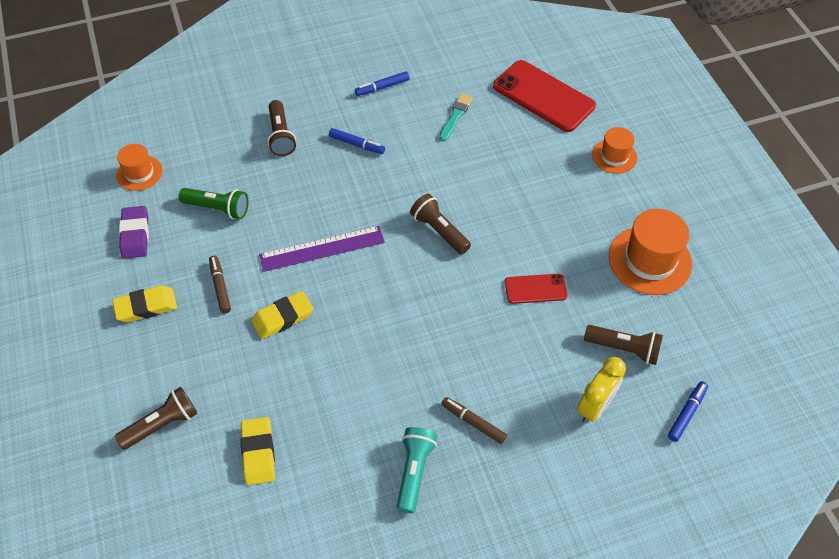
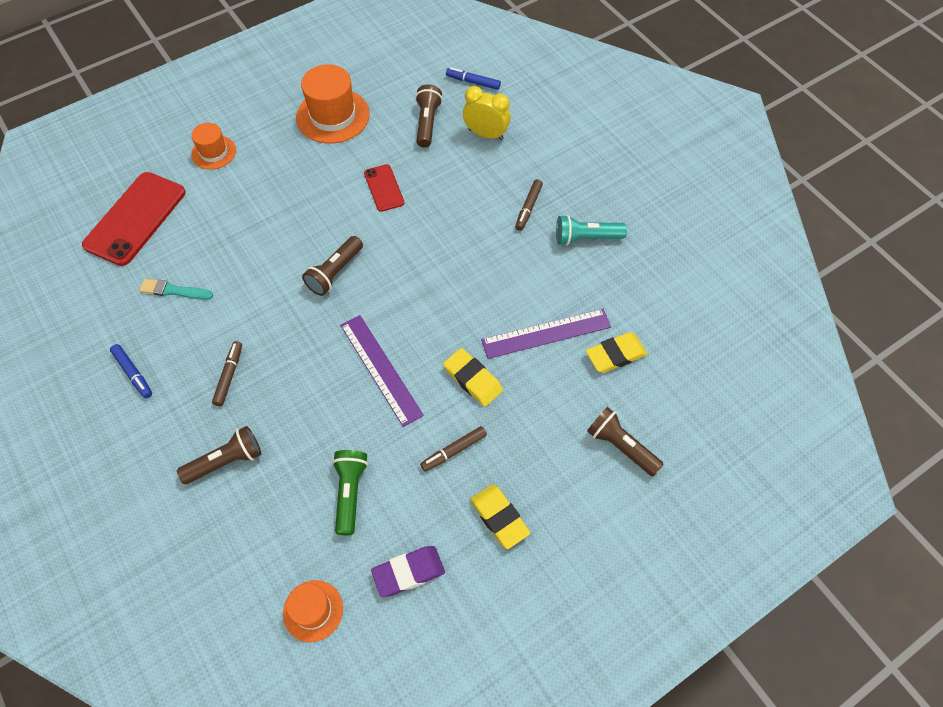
camera: 105 degrees left, 5 degrees up
(308, 394) = (546, 333): none -> purple ruler
(357, 144) = (229, 376): blue marker -> brown marker

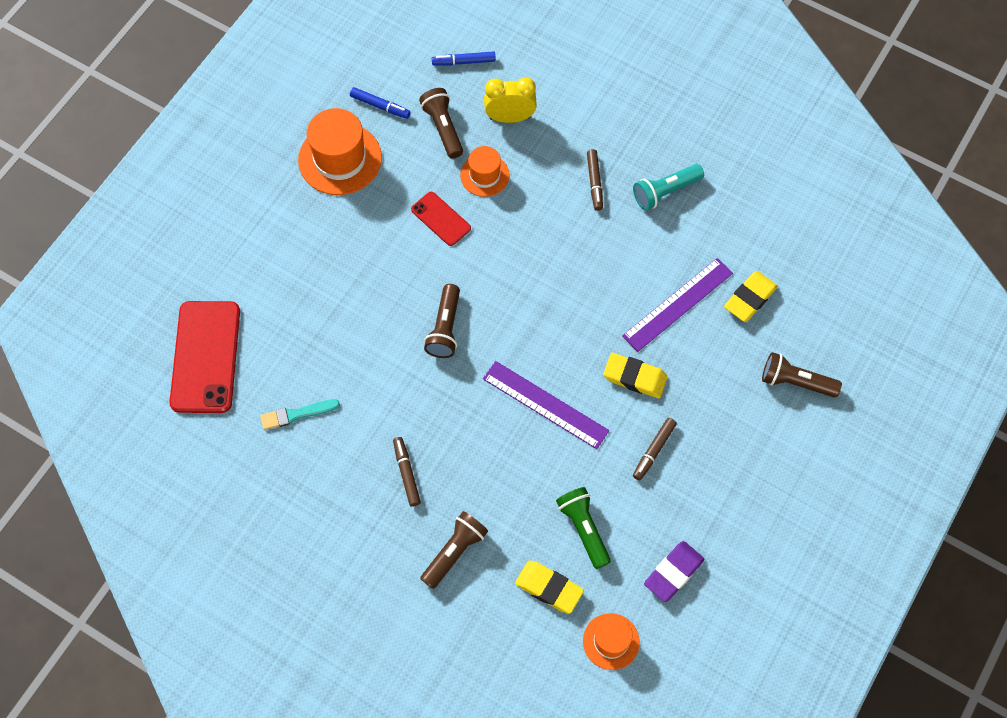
camera: 25 degrees left, 5 degrees up
(133, 373) = (312, 512): blue marker -> blue marker (380, 106)
(214, 152) = (239, 251): orange hat -> orange hat (484, 175)
(499, 517) = (724, 491): yellow eraser -> yellow eraser (549, 588)

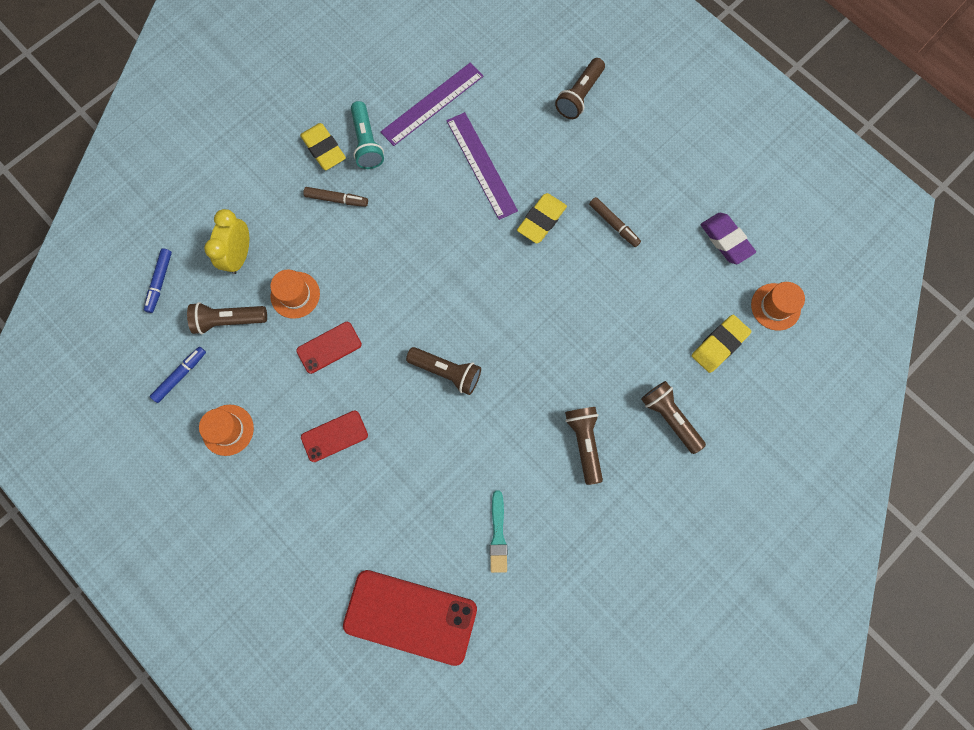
camera: 75 degrees left, 10 degrees up
(340, 159) = (228, 430): orange hat -> orange hat, size x0.59
(356, 247) = (334, 436): none -> red phone
(406, 473) = (584, 443): brown marker -> brown flashlight
(545, 405) = (547, 302): purple ruler -> purple ruler (432, 104)
(583, 529) = (672, 301): green flashlight -> none
(750, 298) = (493, 107): yellow eraser -> yellow eraser (324, 149)

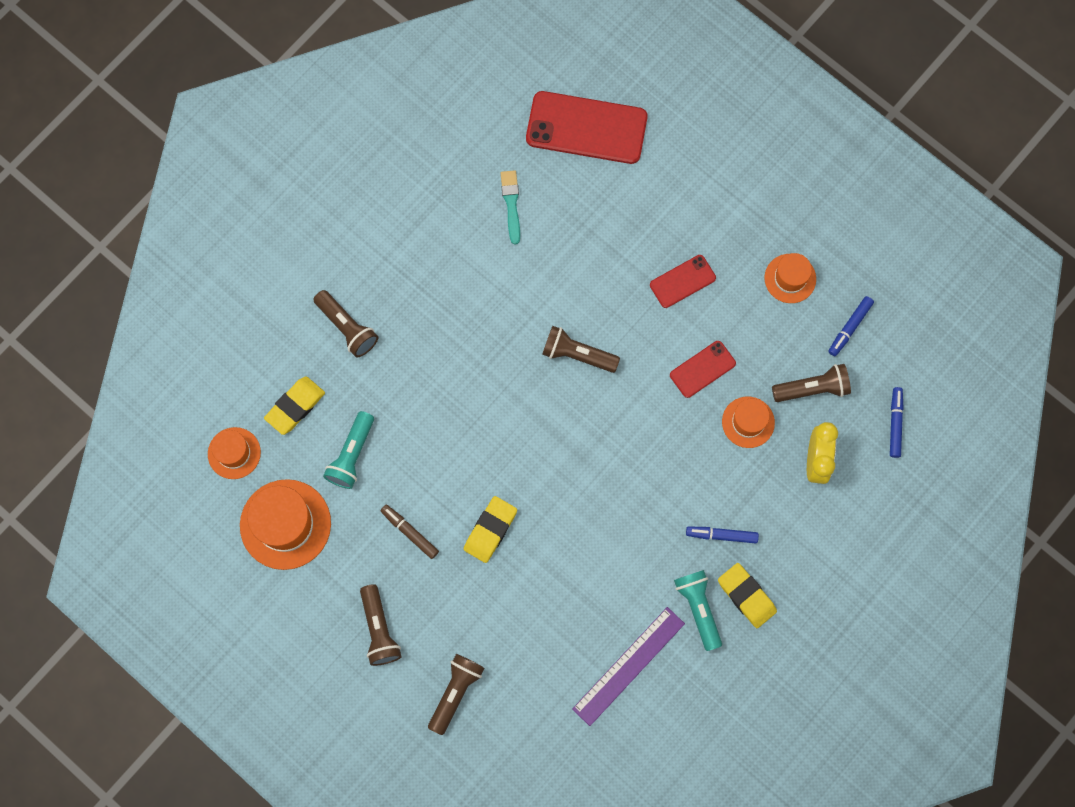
camera: 175 degrees right, 0 degrees up
(336, 199) = (721, 535): brown marker -> blue marker
(481, 165) = (563, 591): purple ruler -> none
(584, 443) = (432, 296): brown flashlight -> brown flashlight (379, 629)
(665, 296) = (352, 455): none -> turquoise flashlight
(726, 240) = (285, 524): purple eraser -> orange hat

